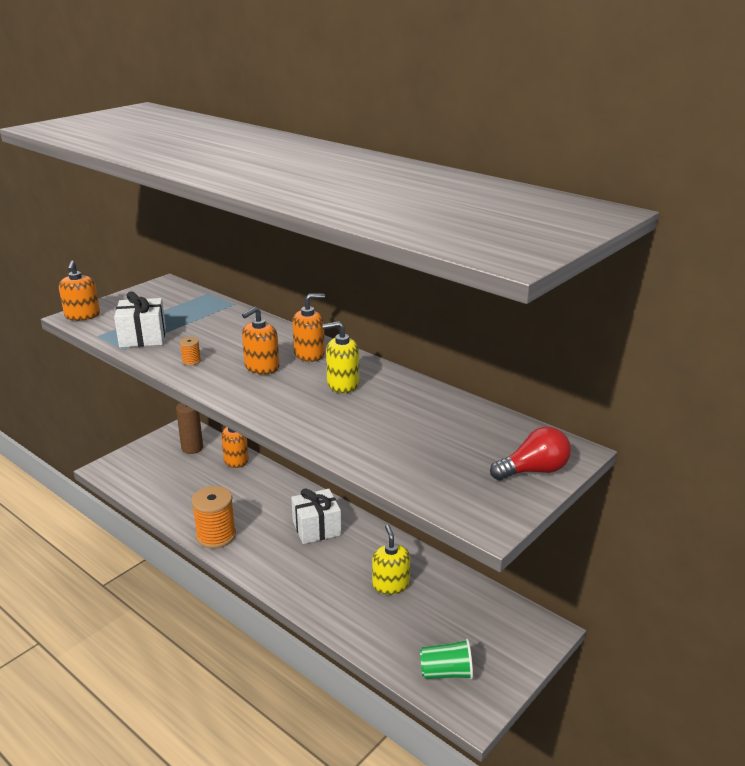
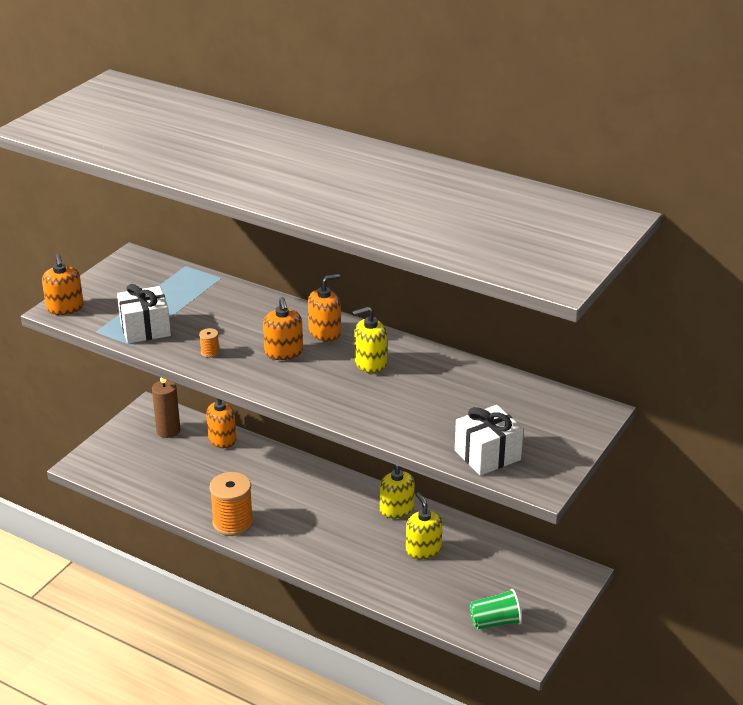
camera: 10 degrees left, 5 degrees up
(261, 367) = (283, 352): orange soap dispenser -> orange soap dispenser turned 45 degrees counterclockwise
(316, 528) = (333, 503): white gift -> white gift (487, 455)
(375, 541) = (396, 509): none -> yellow soap dispenser
(533, 470) = (567, 433): red light bulb -> none

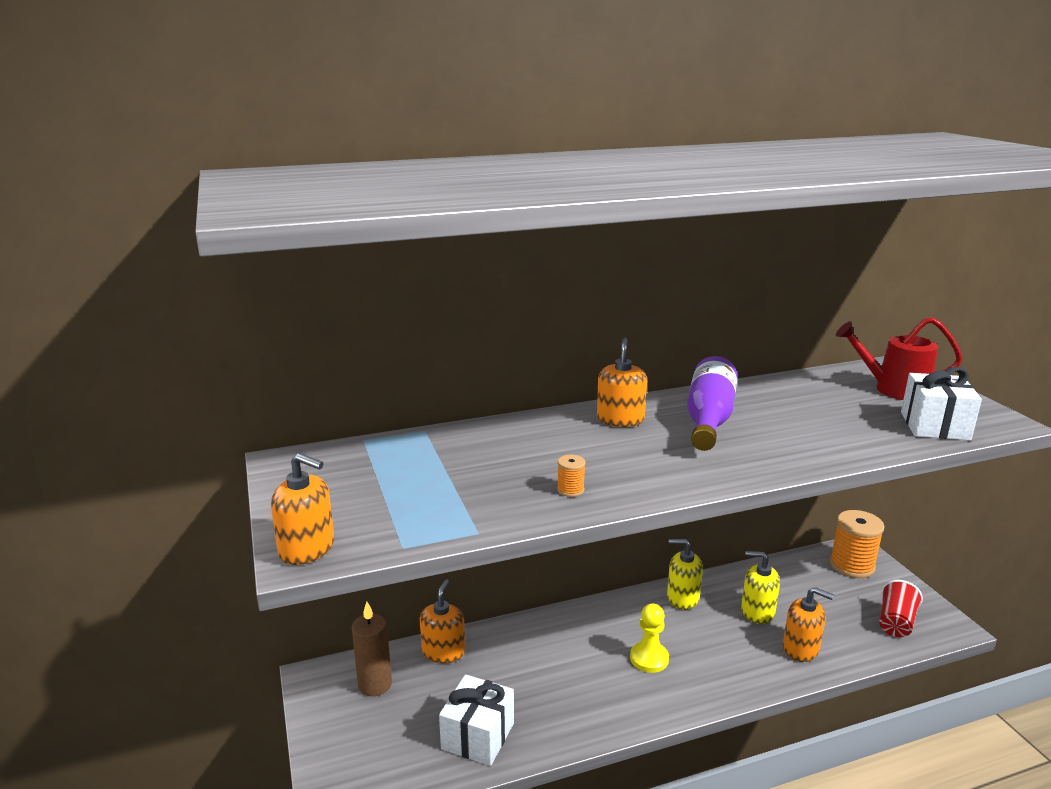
camera: 50 degrees left, 10 degrees down
(145, 329) = (455, 511): white gift -> white gift (478, 736)
(233, 522) = (594, 717): orange spool -> orange spool (852, 565)
(283, 352) = (629, 451): orange soap dispenser -> orange soap dispenser (800, 648)
(312, 521) = (649, 658): none -> yellow pawn
(370, 363) = (709, 419): yellow soap dispenser -> purple bottle
(495, 622) = (895, 622): green cup -> red cup
(539, 422) = (893, 389): none -> red watering can

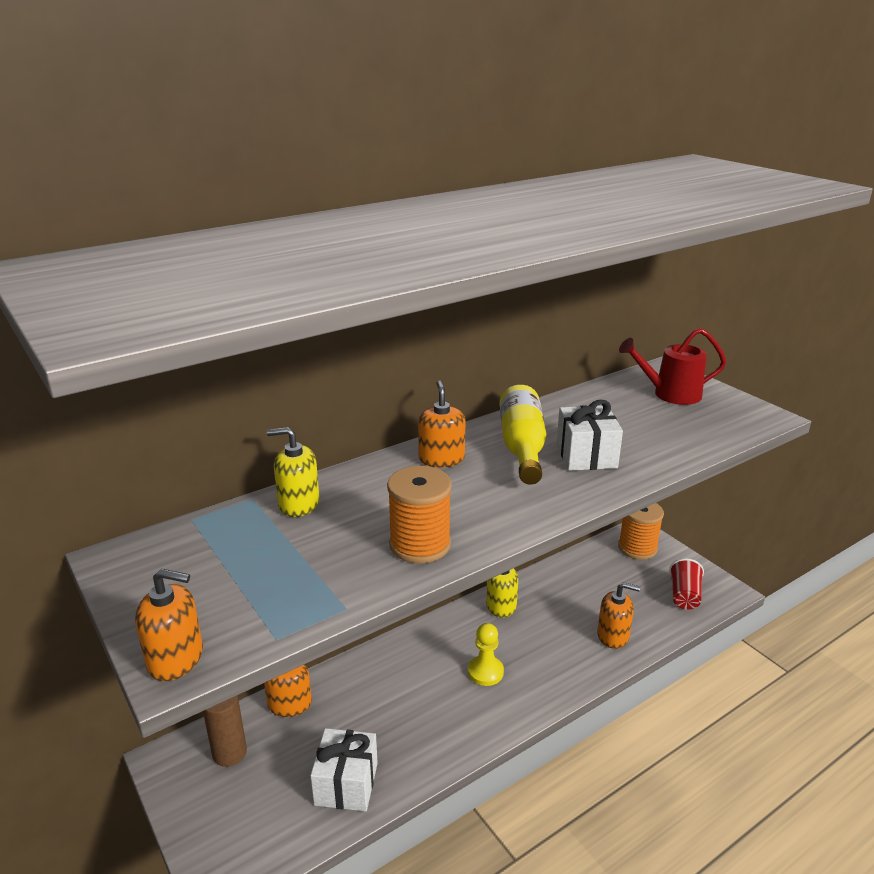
camera: 15 degrees left, 5 degrees up
(570, 490) = (420, 545): orange spool -> orange spool, size x2.31
(709, 419) = (522, 447): purple bottle -> yellow bottle
(757, 612) = (569, 607): yellow soap dispenser -> yellow soap dispenser (298, 504)
(934, 426) = (714, 428): white gift -> white gift (586, 455)

